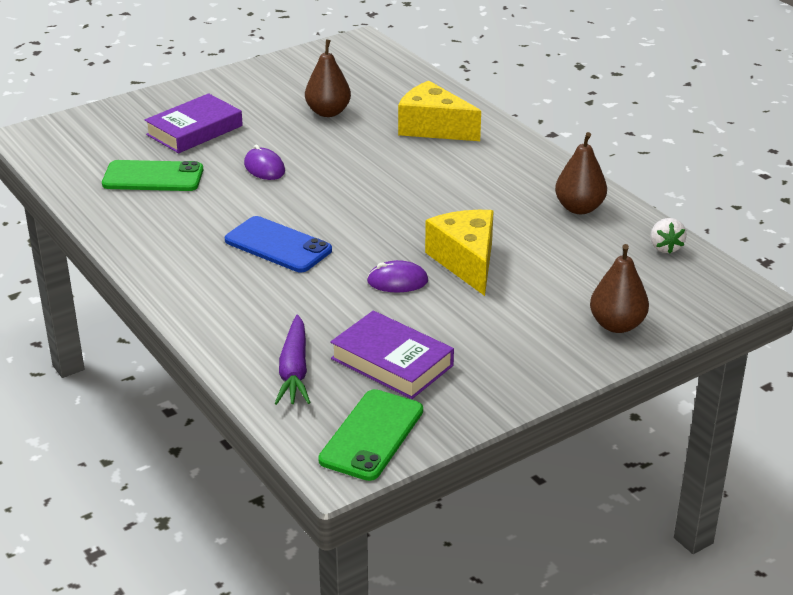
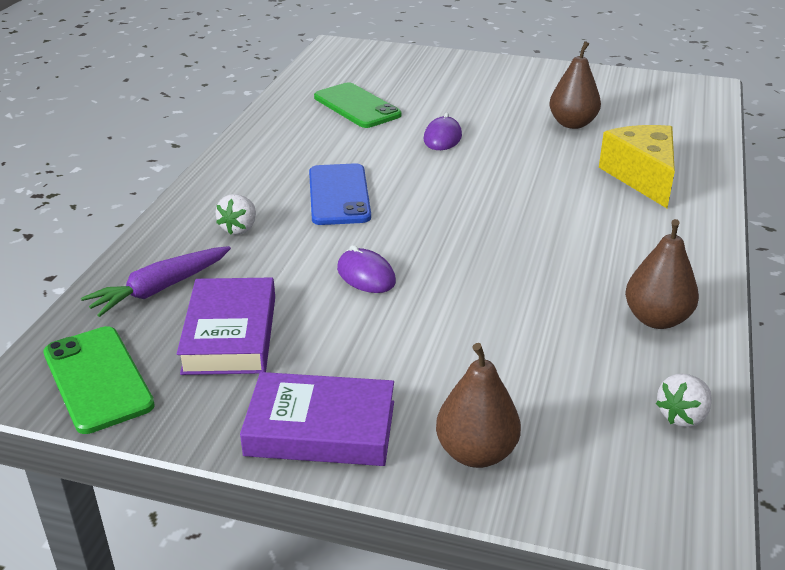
camera: 50 degrees right, 0 degrees up
(194, 130) = (446, 90): purple book -> purple book (320, 428)
(261, 305) = (239, 228): none -> white strawberry
(372, 435) = (97, 379): green phone -> green phone turned 75 degrees clockwise
(466, 262) = (452, 297): yellow cheese -> none

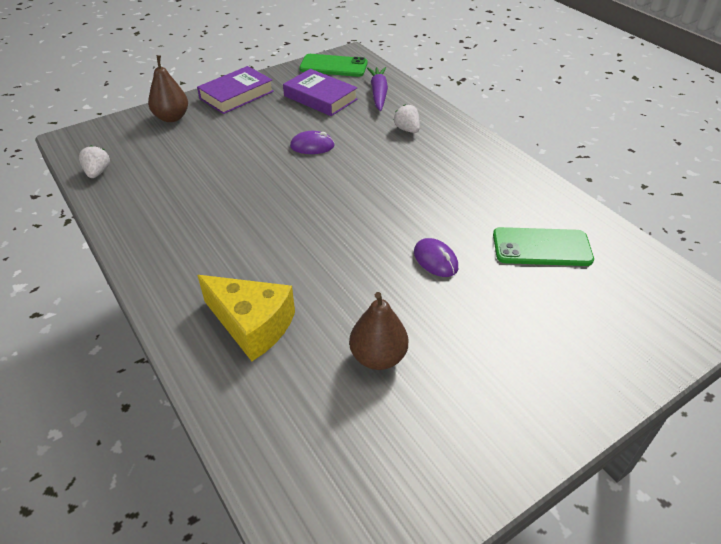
camera: 130 degrees right, 10 degrees up
(339, 195) = (404, 174): blue phone -> none
(656, 319) = (144, 210): brown pear -> none

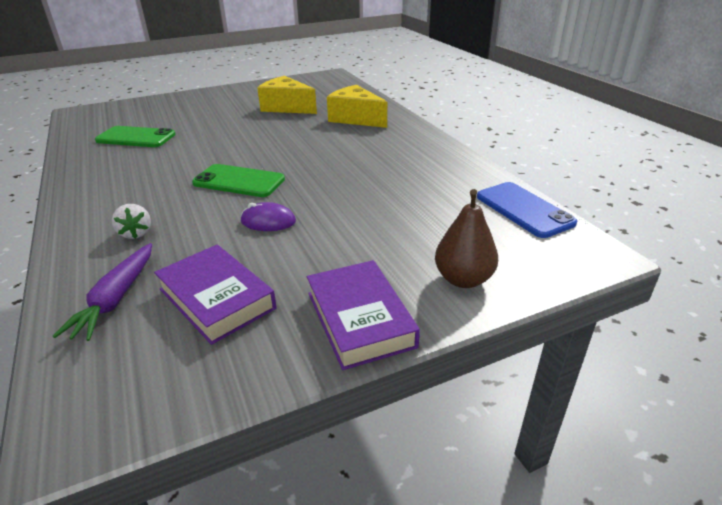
camera: 170 degrees left, 10 degrees down
(97, 172) = (524, 209): white strawberry -> blue phone
(236, 95) = (360, 319): purple book -> purple book turned 75 degrees counterclockwise
(333, 66) = (138, 388): green phone -> green phone (239, 181)
(378, 357) = (286, 107): brown pear -> yellow cheese
(435, 260) = (218, 136): purple mouse -> none

